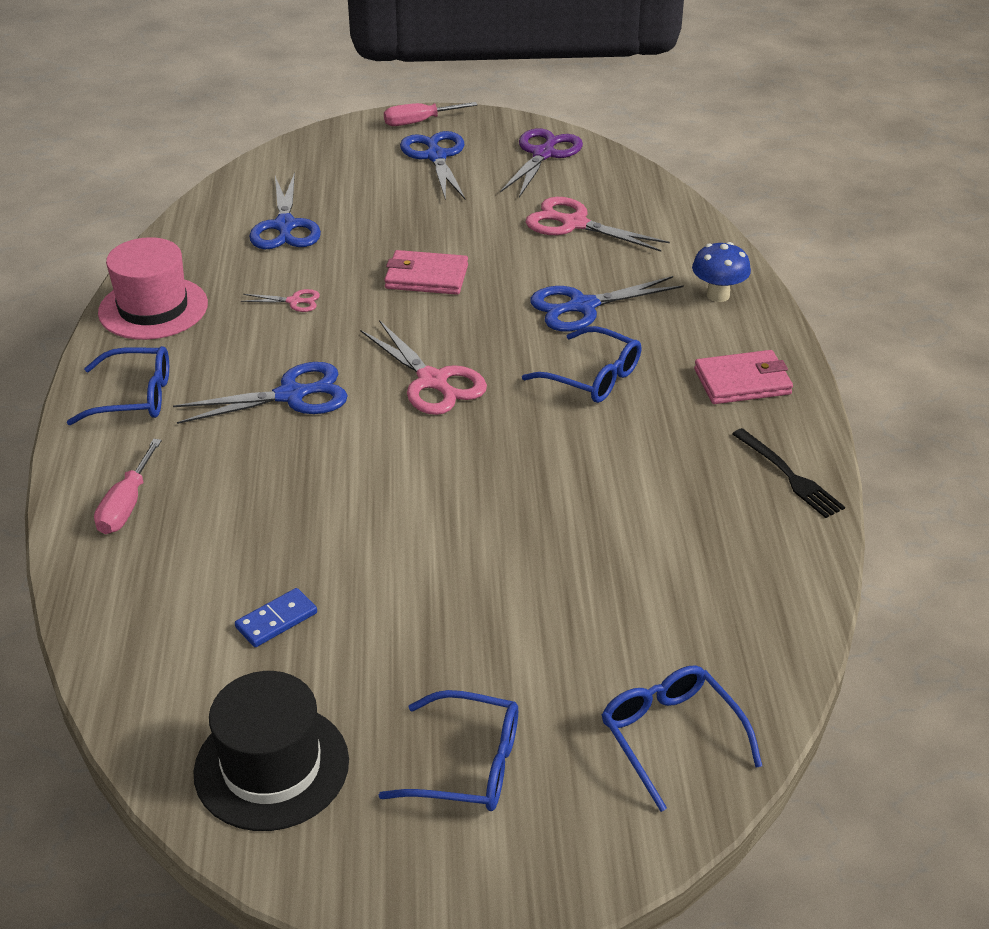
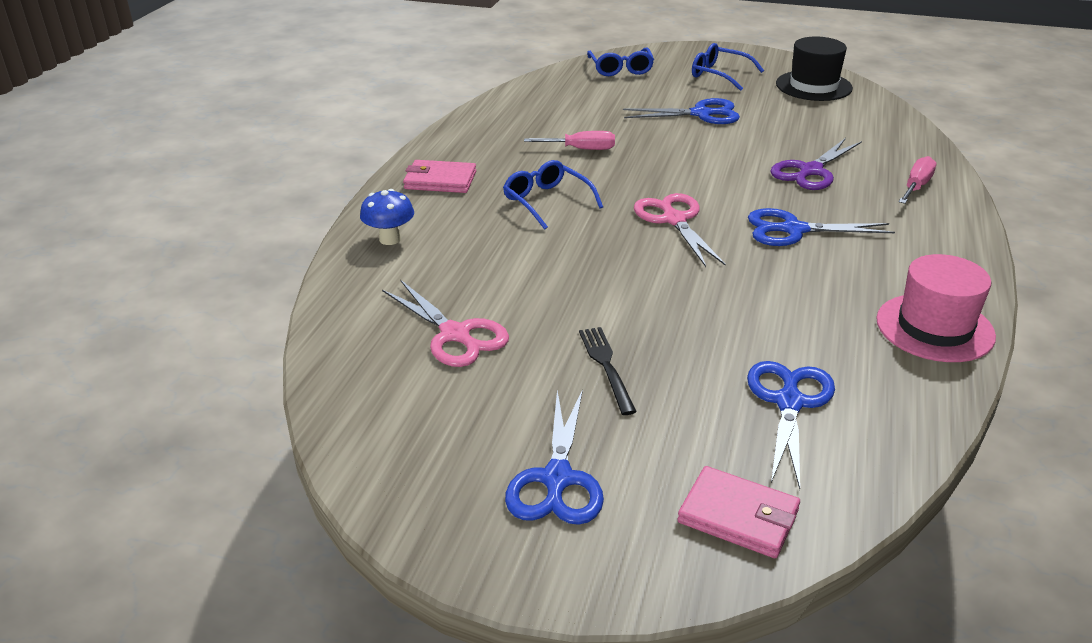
camera: 160 degrees left, 5 degrees down
(134, 397) = (931, 251): blue glasses -> none
(276, 620) = (810, 126): blue domino -> none
(294, 301) = (785, 307): pink scissors -> none
(419, 122) = (548, 567): pink screwdriver -> pink screwdriver (581, 149)
(426, 277) = (644, 306): pink wallet -> pink wallet (738, 516)
(543, 154) = (410, 448): purple scissors -> purple scissors (810, 171)
(582, 306) = (514, 252): blue scissors -> blue scissors (701, 114)
(789, 476) = (467, 133): black fork -> black fork (606, 366)

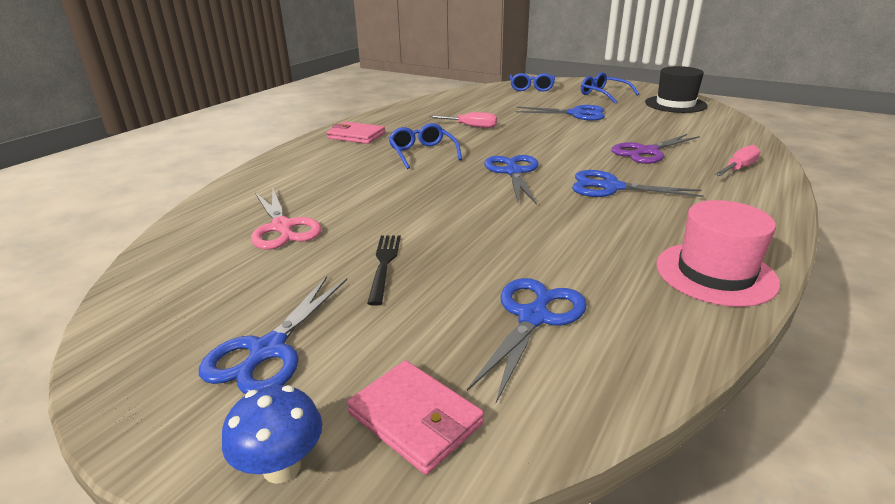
camera: 15 degrees right, 5 degrees down
(390, 239) = (291, 165): blue mushroom -> blue mushroom (282, 467)
(674, 220) = (513, 172): pink scissors -> blue scissors

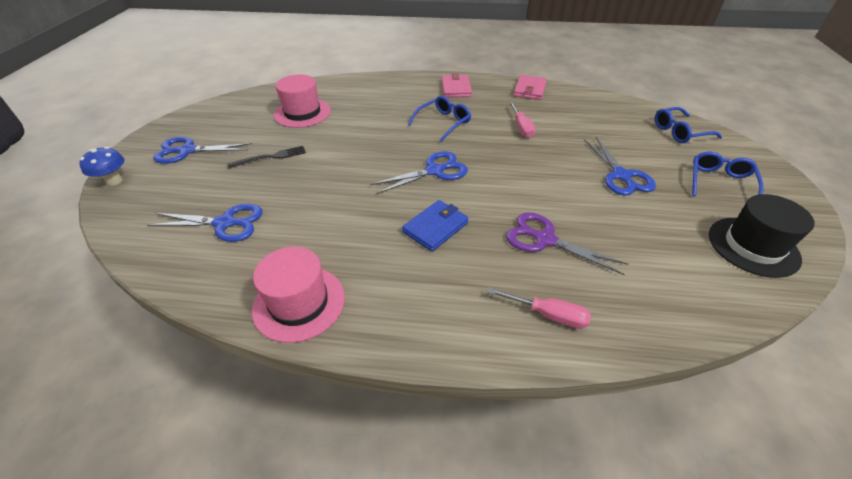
camera: 65 degrees right, 15 degrees up
(282, 227) = (302, 113): pink scissors -> pink hat
(415, 419) = (140, 205): pink wallet -> pink wallet (530, 90)
(611, 187) = (435, 227): blue scissors -> blue wallet

